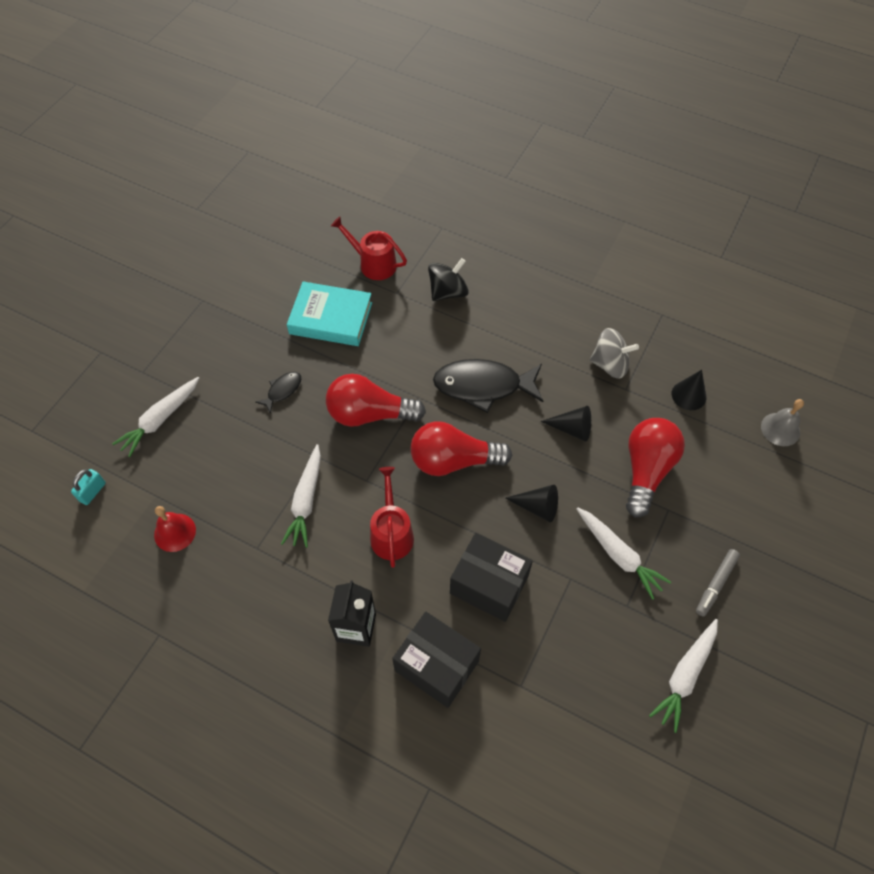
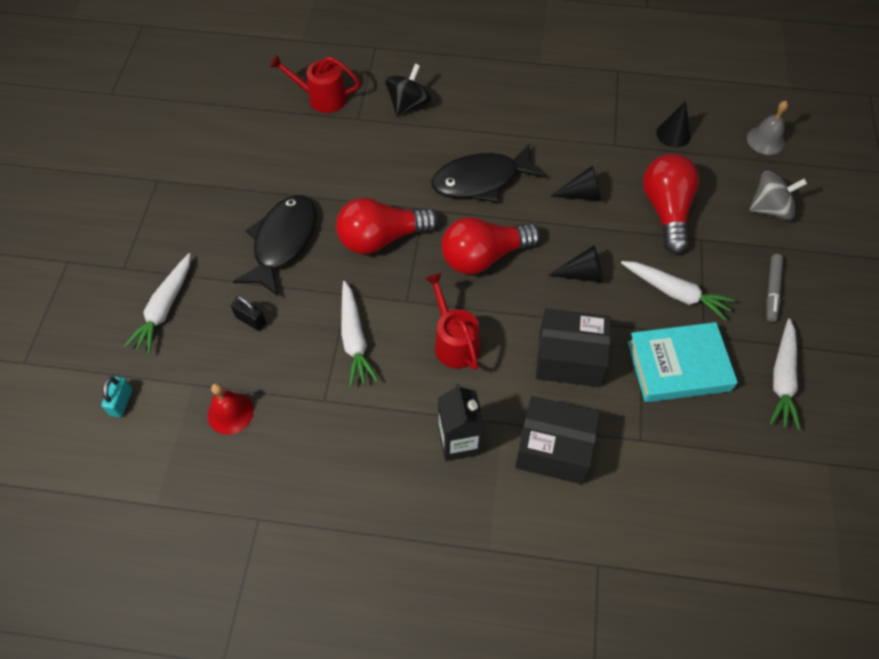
camera: 20 degrees left, 0 degrees up
(226, 454) = (251, 320): none -> black padlock
(282, 390) = (282, 242): black fish -> black fish, size x2.11
(331, 318) = (301, 160): turquoise book -> turquoise book (678, 366)
(610, 364) = (590, 127): grey spinning top -> grey spinning top (770, 209)

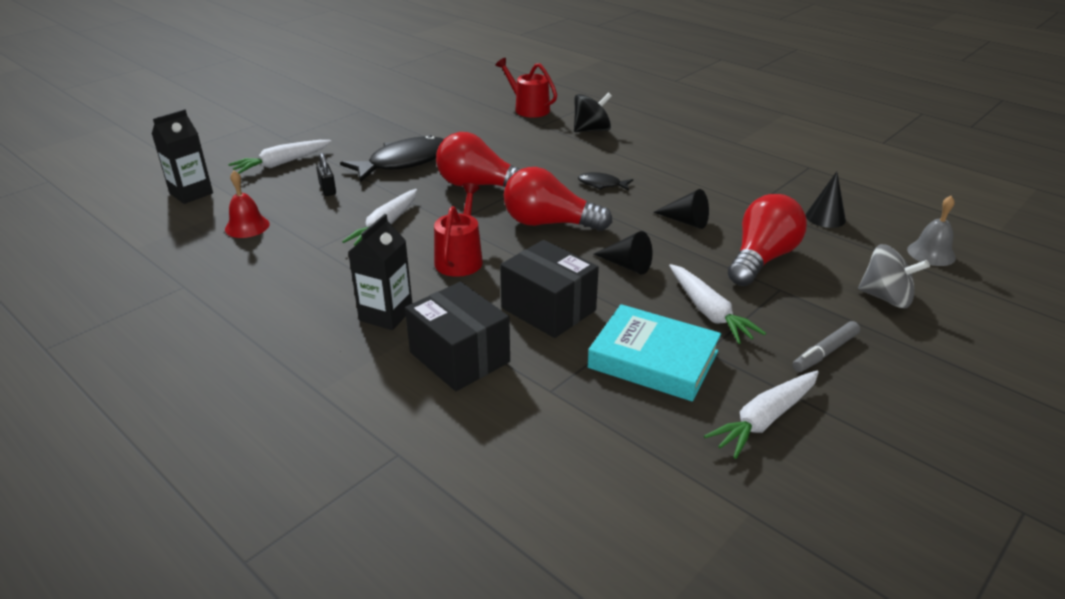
camera: 35 degrees right, 25 degrees down
(121, 402) = (191, 193): turquoise padlock -> black carton
(481, 180) = (602, 184): black fish -> black fish, size x0.47

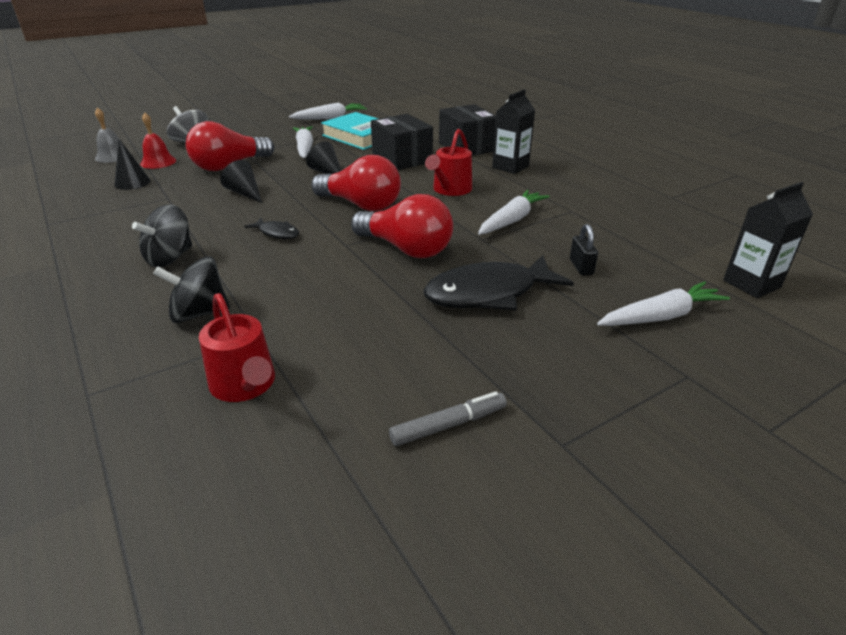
camera: 165 degrees left, 0 degrees up
(247, 226) = (651, 236): red bell -> red bell (158, 162)
(661, 156) = (170, 258): none -> black spinning top
(825, 352) = (267, 130): grey marker -> grey marker (449, 425)

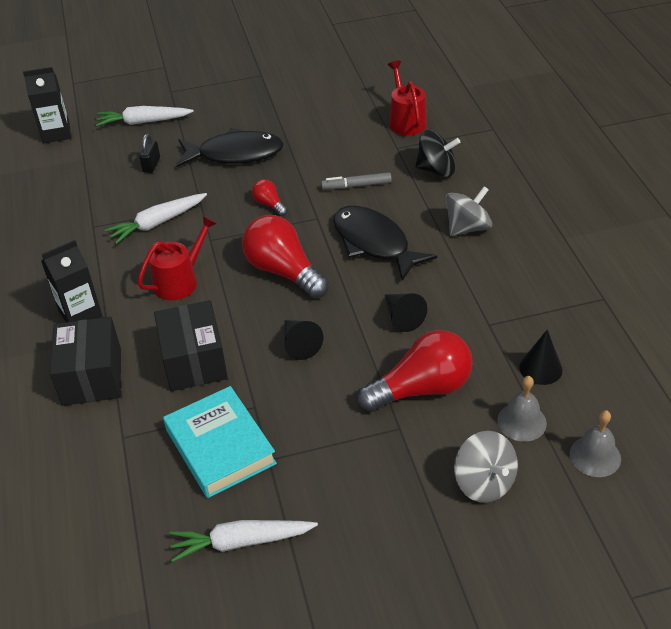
camera: 160 degrees left, 10 degrees up
(158, 162) = (521, 421): red bell -> grey bell
(170, 258) = (467, 228): black spinning top -> grey spinning top
(277, 233) = (374, 243): black fish -> black fish, size x2.11
(304, 148) = (312, 423): white carrot -> none
(406, 249) = (269, 204): red light bulb -> red light bulb, size x0.47
(449, 425) = (307, 88): grey marker -> grey marker (356, 186)

